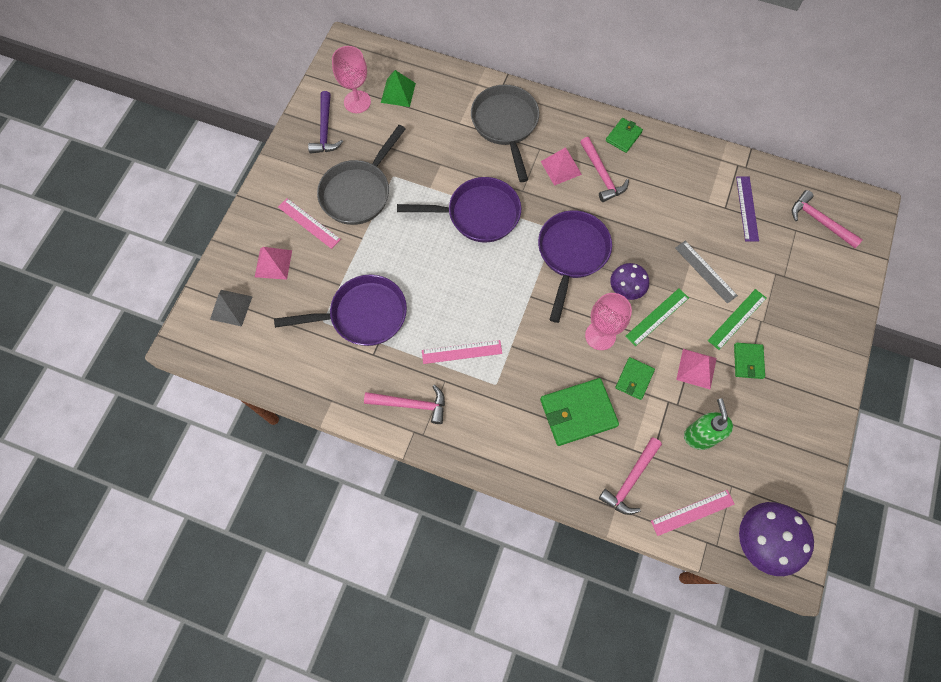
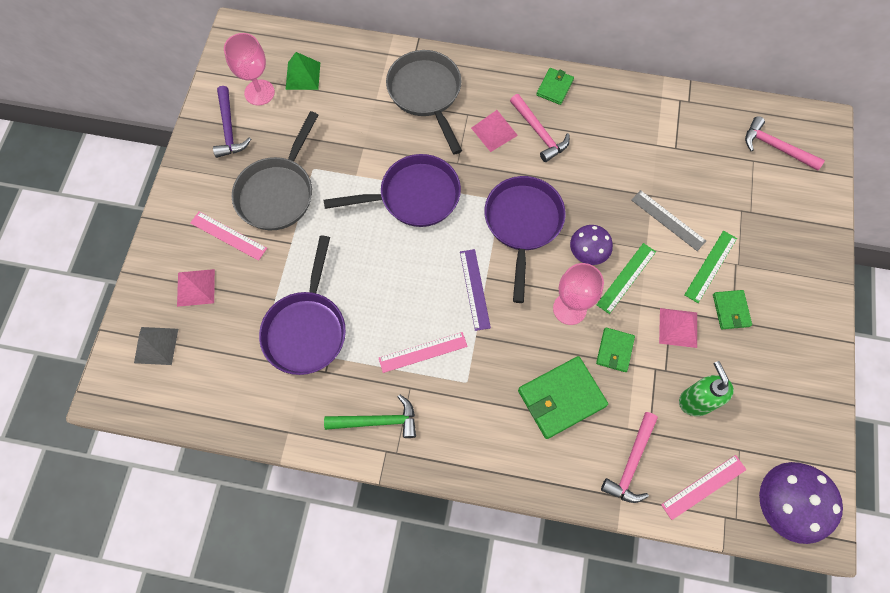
camera: 10 degrees left, 0 degrees up
(363, 315) = (306, 329): purple pan -> purple pan turned 120 degrees clockwise
(411, 404) = (377, 421): pink hammer -> green hammer
(747, 208) = (698, 145): purple ruler -> purple ruler (474, 289)

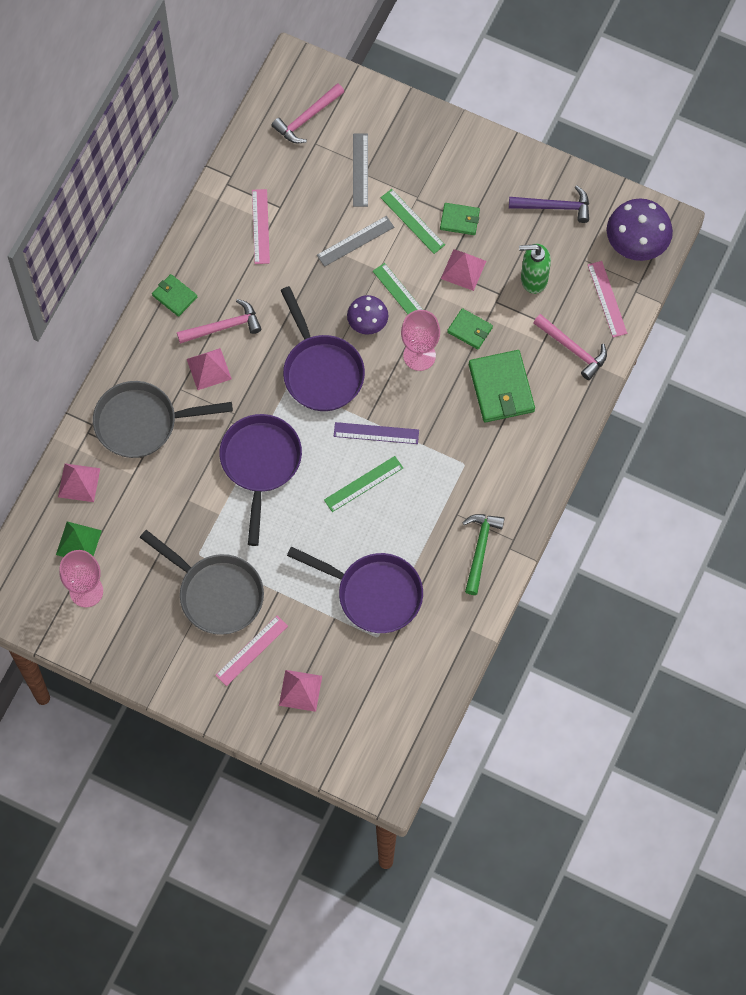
camera: 75 degrees left, 0 degrees up
(156, 345) = (351, 736): grey pyramid -> none
(229, 129) = (123, 630): purple hammer -> purple hammer (554, 206)
(357, 62) = (79, 482): none -> pink pyramid
(418, 291) = (363, 484): none -> green ruler
(423, 352) = (425, 495): pink ruler -> pink ruler (260, 226)
(523, 224) = (321, 371): purple pan -> purple pan turned 135 degrees counterclockwise
(744, 206) = (360, 170): none -> grey ruler

